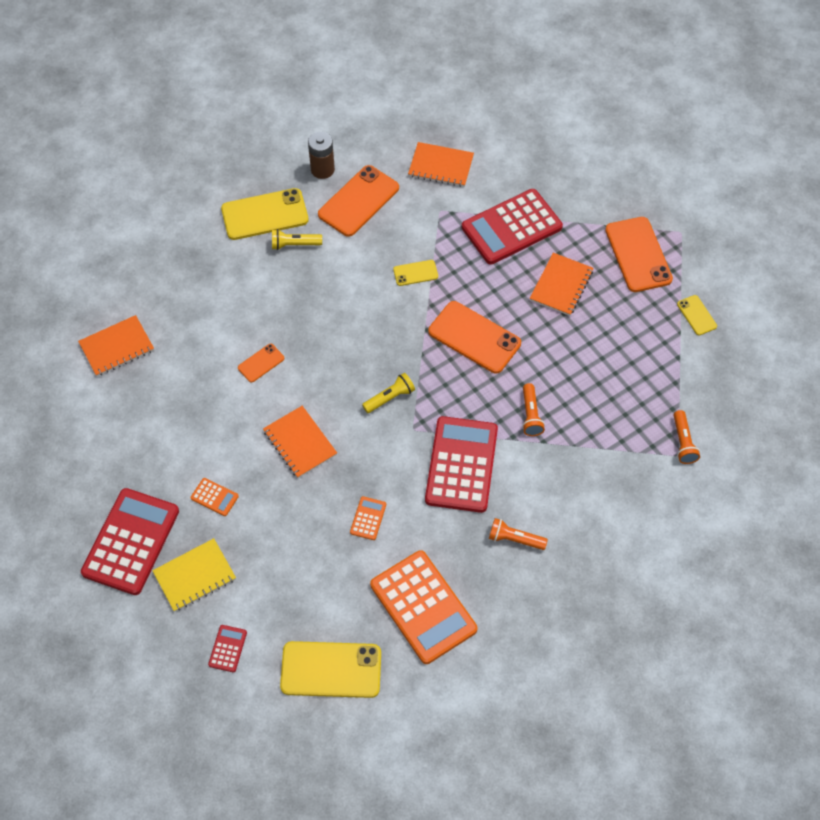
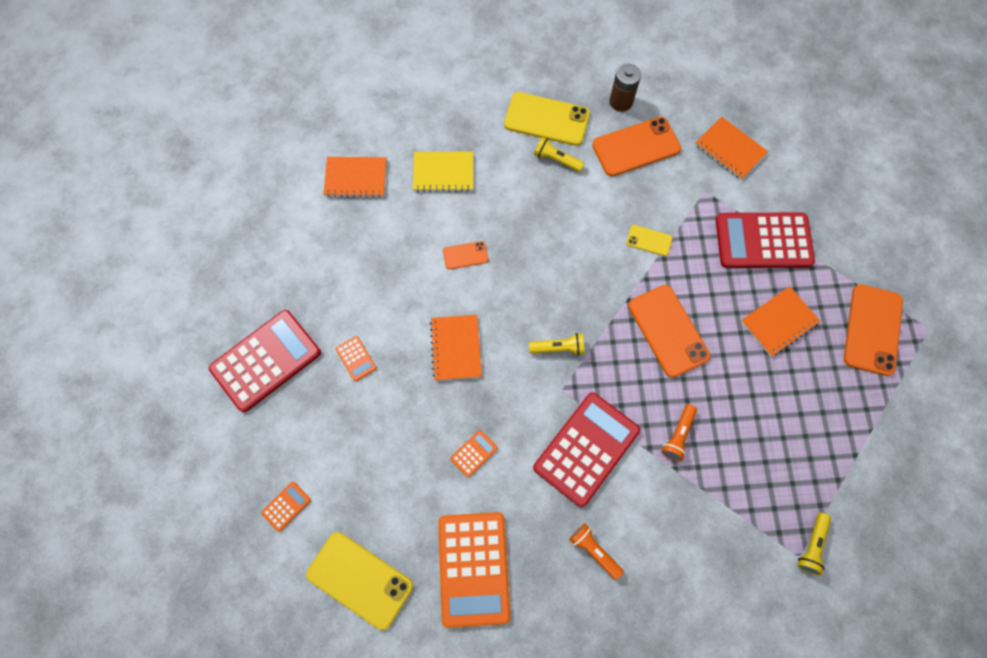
camera: 30 degrees right, 10 degrees up
(194, 576) = (298, 422): yellow notebook -> yellow notebook (443, 172)
(227, 648) = (286, 506): red calculator -> orange calculator
(683, 442) = (812, 545): orange flashlight -> yellow flashlight
(696, 315) = (898, 422): yellow phone -> none

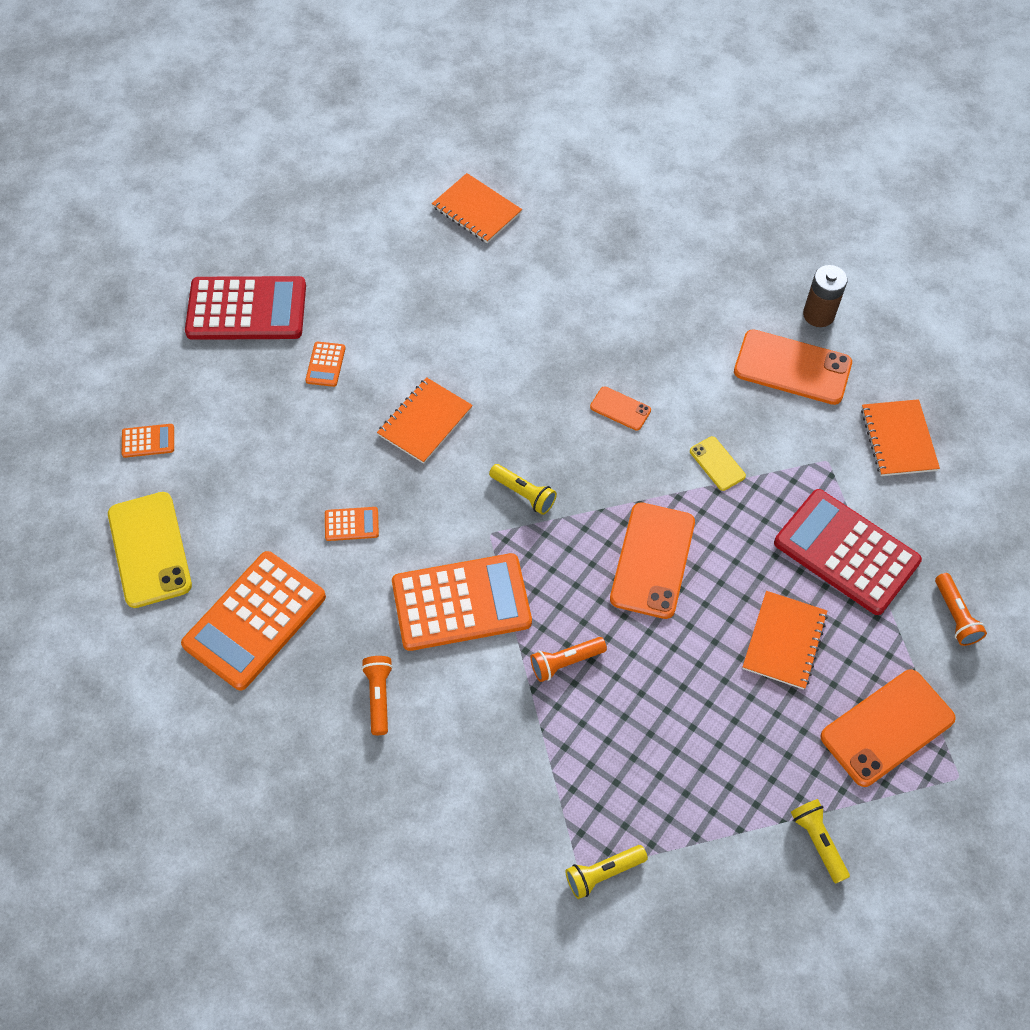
camera: 40 degrees right, 10 degrees down
(443, 172) = (565, 260): yellow notebook -> none
(465, 255) = (514, 347): orange phone -> orange phone (620, 409)
(547, 119) = (720, 280): yellow phone -> none
(557, 160) = (693, 324): yellow flashlight -> yellow flashlight (818, 842)
(586, 449) = (461, 602): red calculator -> orange calculator
(779, 322) = (784, 641): orange notebook -> orange notebook turned 75 degrees counterclockwise
(848, 234) = (955, 615): none -> orange flashlight

